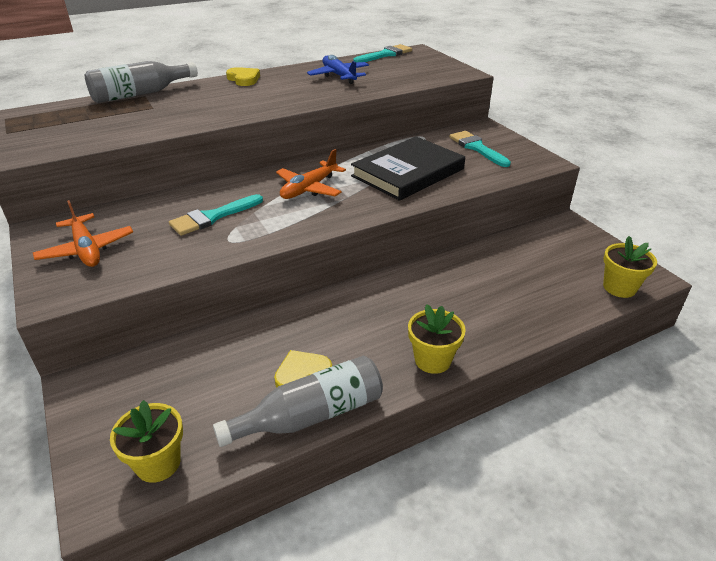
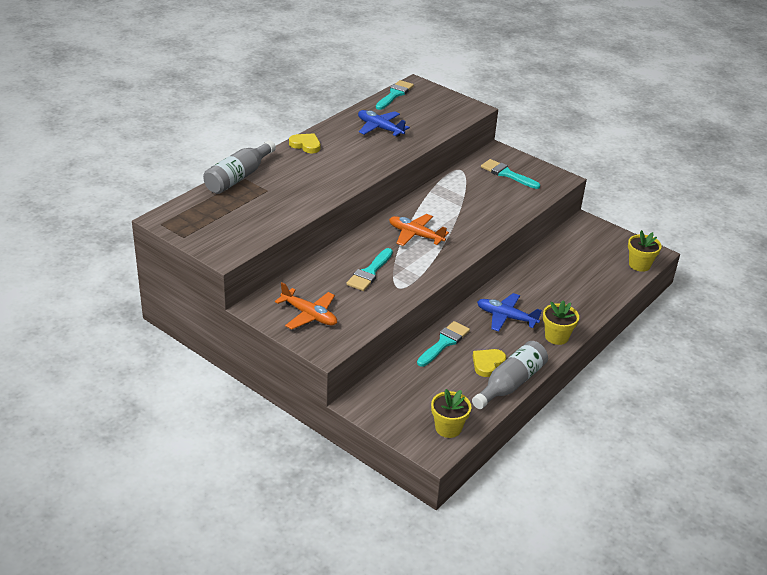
camera: 25 degrees left, 0 degrees up
(268, 329) = (444, 343): none -> turquoise brush
(309, 188) = (415, 235): orange plane -> orange plane turned 105 degrees clockwise
(379, 315) = (506, 317): none -> blue plane
(408, 172) = (474, 207): black book -> none

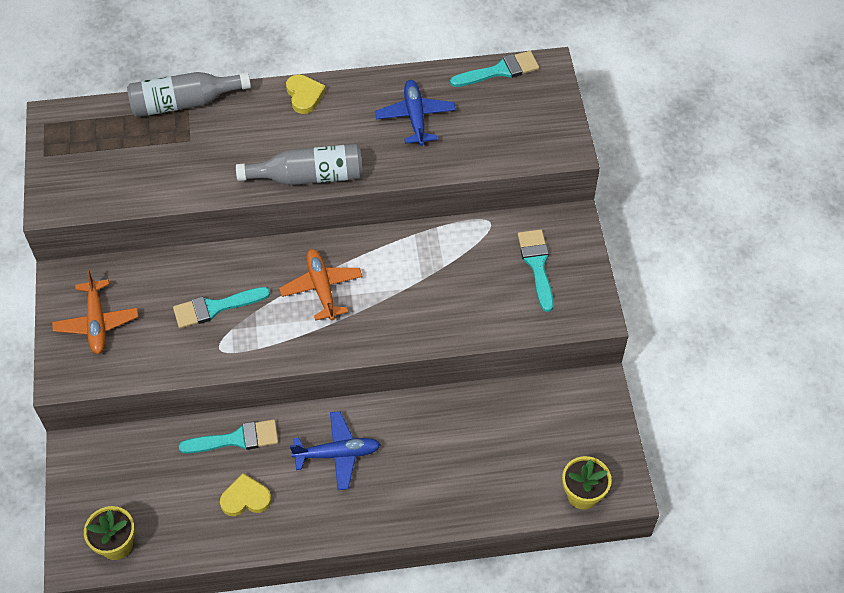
camera: 45 degrees right, 20 degrees up
(506, 317) = (338, 454): blue plane -> blue plane turned 105 degrees clockwise
(510, 384) = (237, 541): grey bottle -> grey bottle (308, 176)
(556, 337) = (357, 520): yellow flower pot -> none

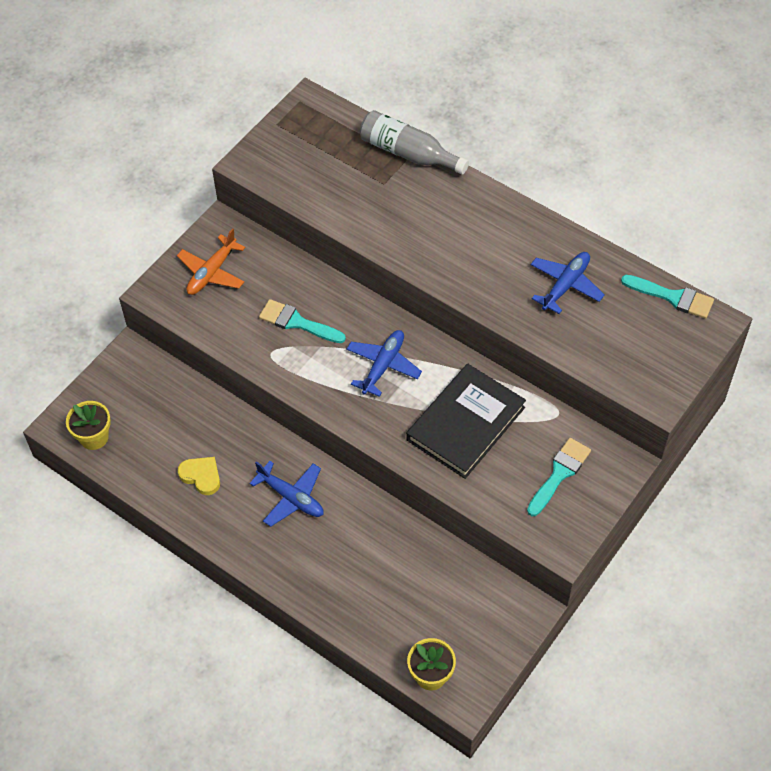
camera: 45 degrees right, 0 degrees up
(236, 439) = (236, 431): turquoise brush -> none
(304, 95) = (500, 209): yellow heart -> none
(308, 176) = (438, 272): grey bottle -> none
(322, 288) = (383, 366): orange plane -> blue plane
(431, 282) = (466, 424): none -> black book

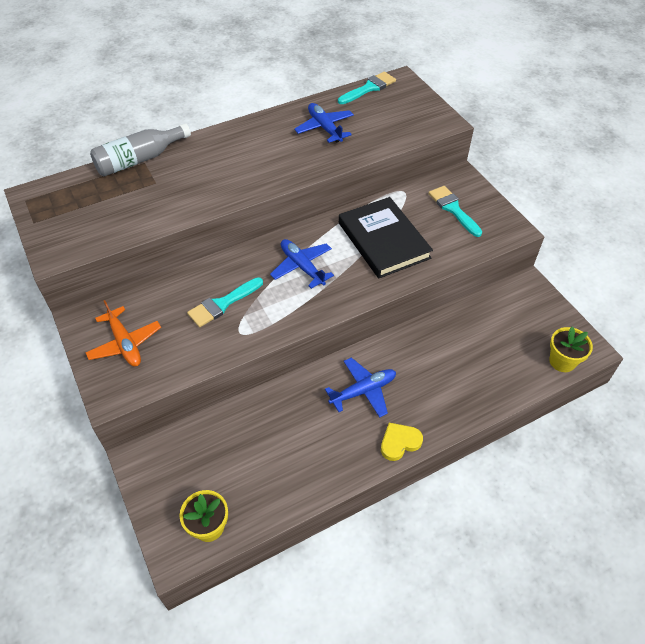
camera: 65 degrees left, 5 degrees down
(201, 476) = (305, 450): yellow heart -> yellow heart (399, 442)

